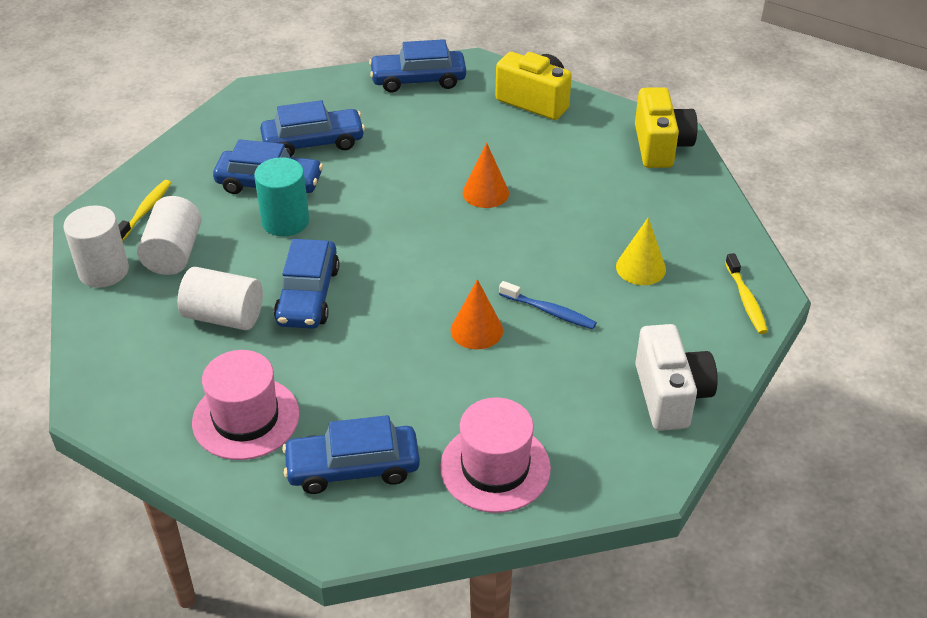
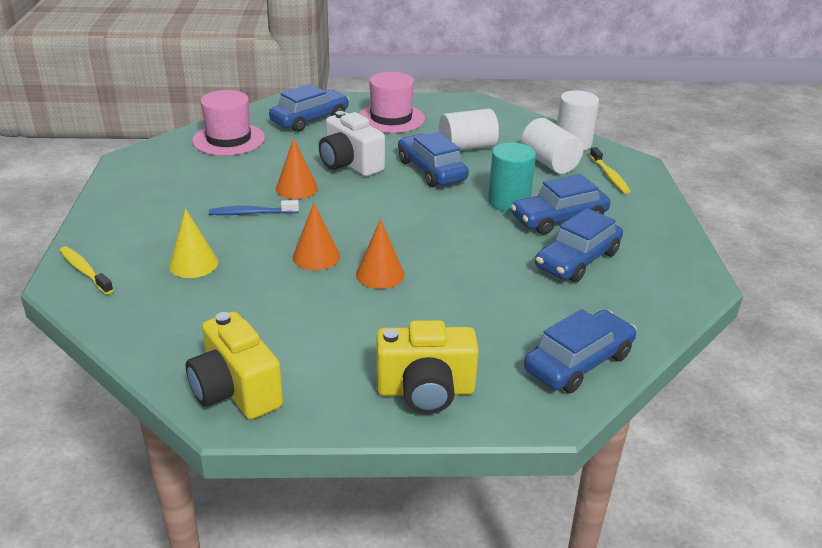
camera: 145 degrees right, 10 degrees down
(525, 231) = (316, 256): none -> orange cone
(670, 395) = (130, 197): white camera -> white camera (350, 164)

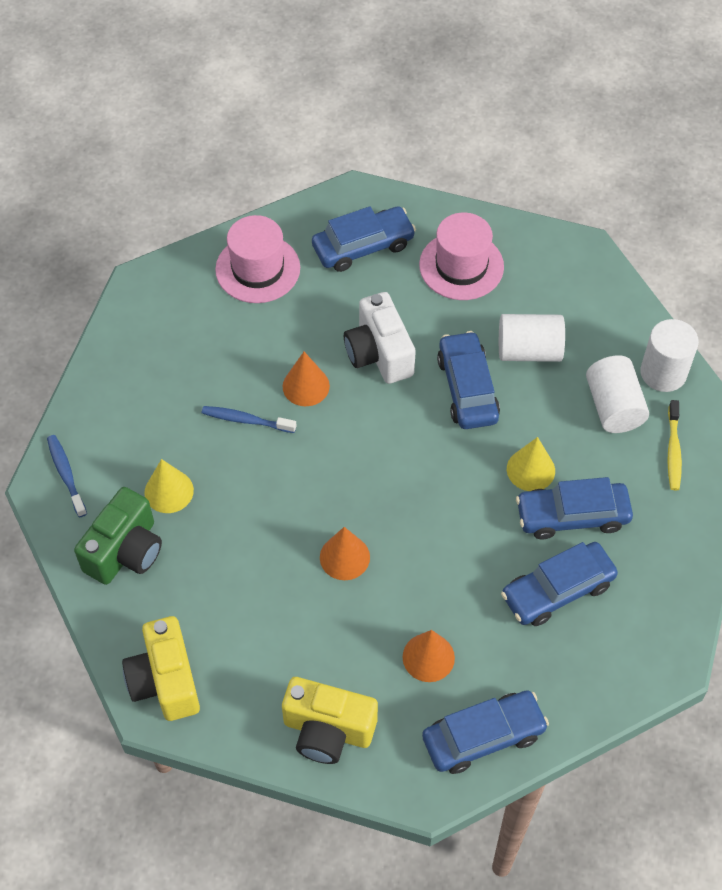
camera: 20 degrees right, 25 degrees up
(85, 271) = (66, 474): yellow toothbrush -> blue toothbrush
(161, 308) = (125, 551): none -> green camera
(316, 256) = (290, 512): orange cone -> orange cone (428, 657)
(509, 201) = (530, 470): turquoise cylinder -> yellow cone

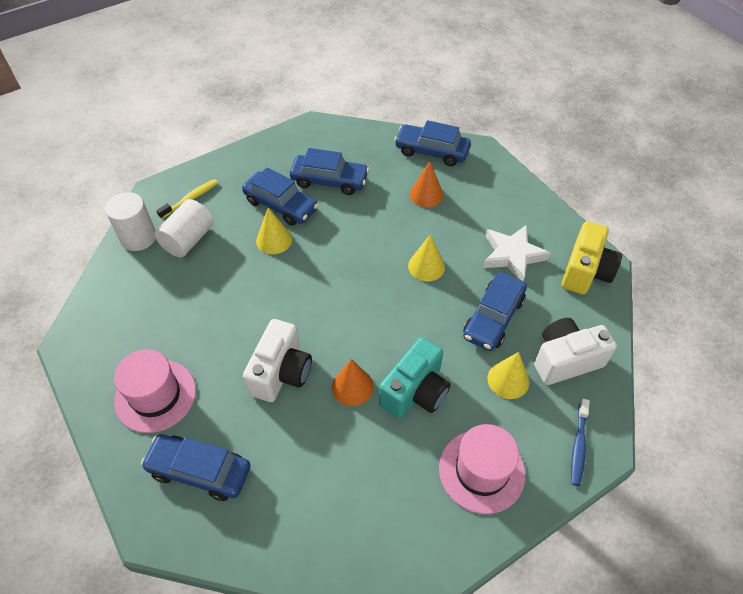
camera: 140 degrees left, 5 degrees down
(125, 551) = (565, 360): green camera -> white camera
(246, 420) = (415, 392): blue toothbrush -> turquoise camera
(257, 269) = (297, 518): pink hat -> pink hat (481, 471)
(262, 642) = (512, 255): none -> white star
(328, 730) = (508, 197): yellow camera -> none
(344, 557) = (426, 266): orange cone -> yellow cone
(467, 388) = (253, 308): blue car -> blue car (493, 318)
(529, 350) = (190, 304): white cylinder -> none

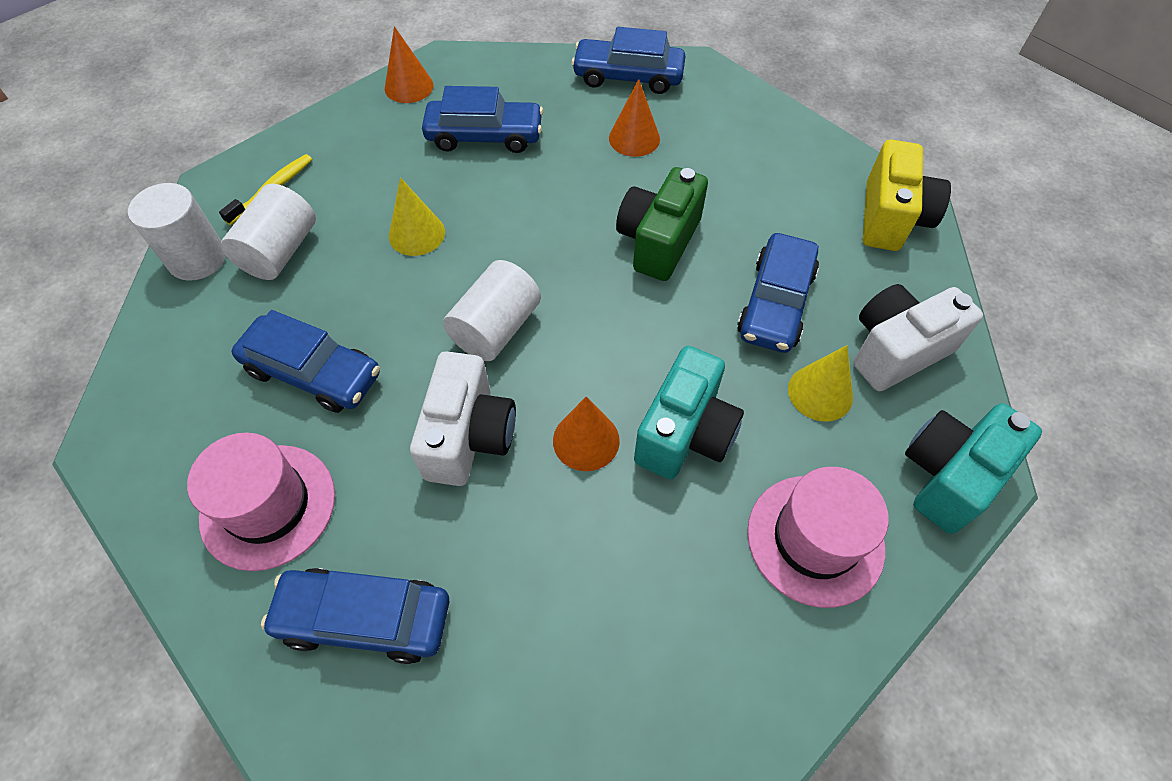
camera: 10 degrees left, 5 degrees up
(281, 205) = (417, 181): blue car -> blue car (313, 373)
(287, 141) = (409, 87): none -> orange cone
(311, 308) = (496, 328): none -> white cylinder
(426, 266) = (658, 242): yellow cone -> green camera
(512, 255) = (781, 209): white star -> none
(578, 446) = (949, 476): blue toothbrush -> turquoise camera

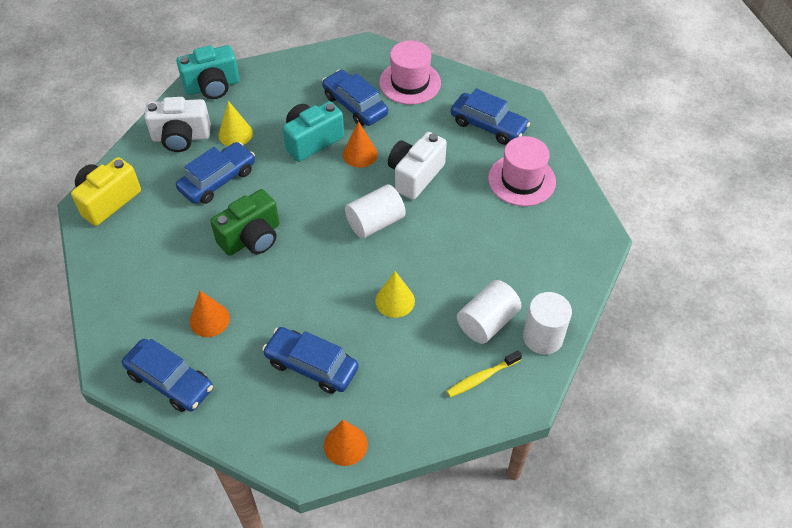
camera: 155 degrees left, 5 degrees down
(313, 373) = (485, 235): blue car -> blue car (355, 105)
(815, 539) = (288, 87): pink hat -> pink hat (410, 82)

